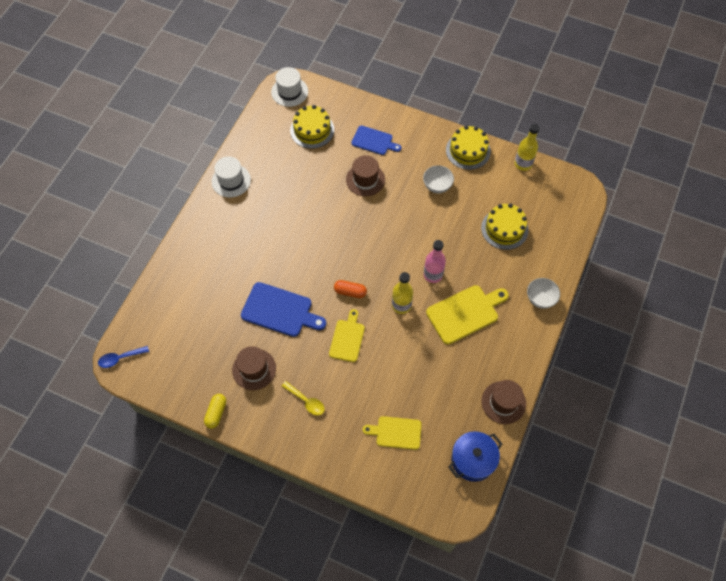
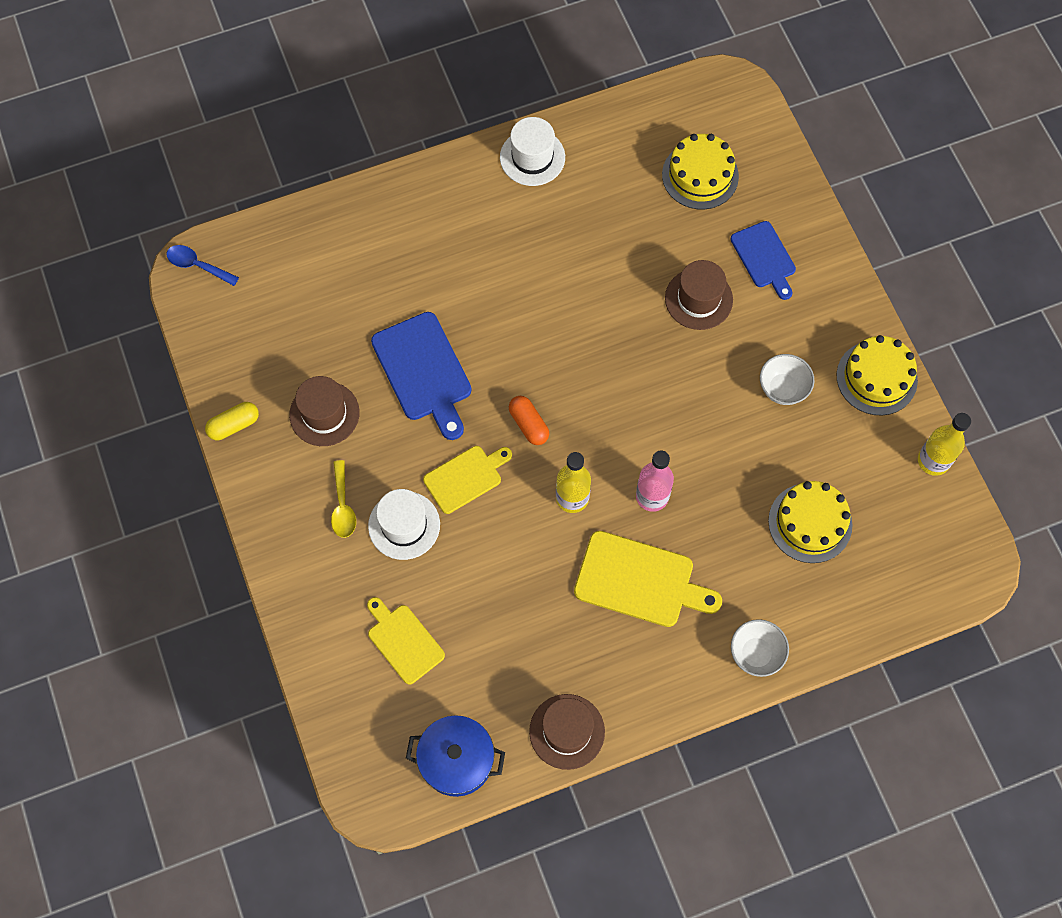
camera: 45 degrees right, 5 degrees up
(289, 92) = (725, 99): white hat -> white hat (404, 525)

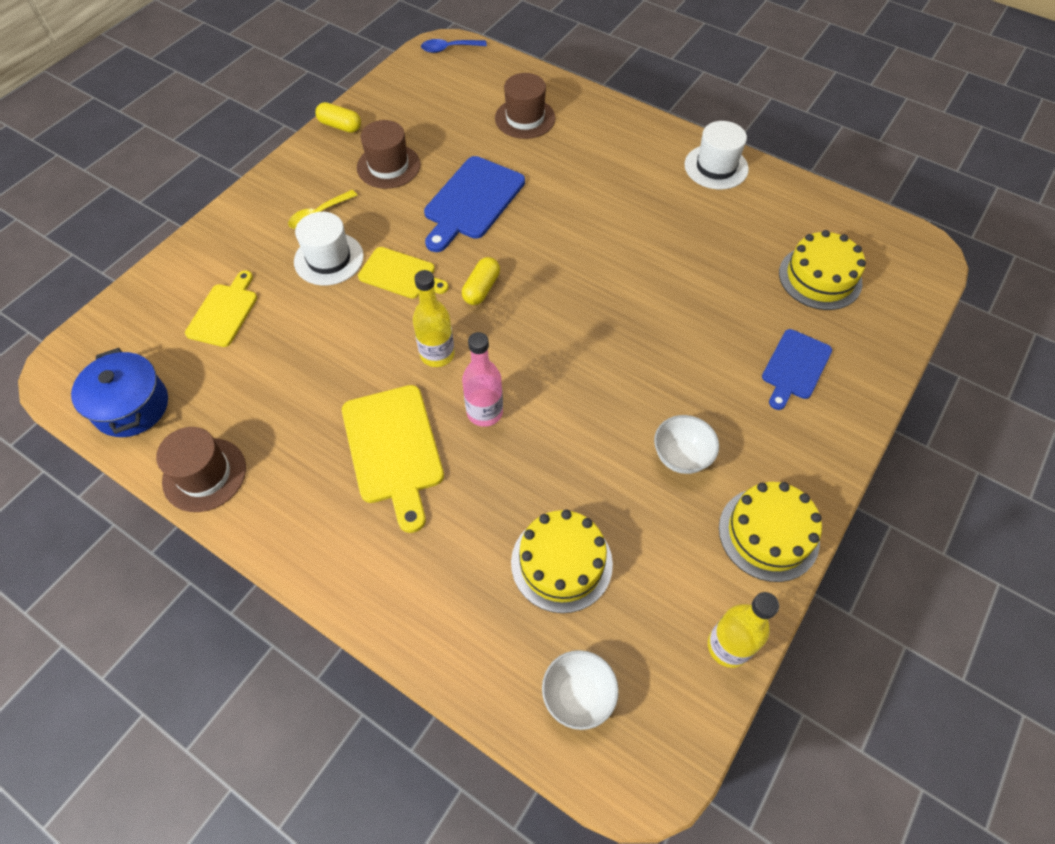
camera: 55 degrees right, 10 degrees down
(197, 265) = (449, 49): blue spoon -> blue spoon turned 90 degrees counterclockwise
(528, 424) = (481, 288): orange capsule -> yellow capsule
(698, 299) = (705, 341): brown hat -> brown hat (525, 118)
(756, 653) = (383, 594): white bowl -> white bowl (578, 695)

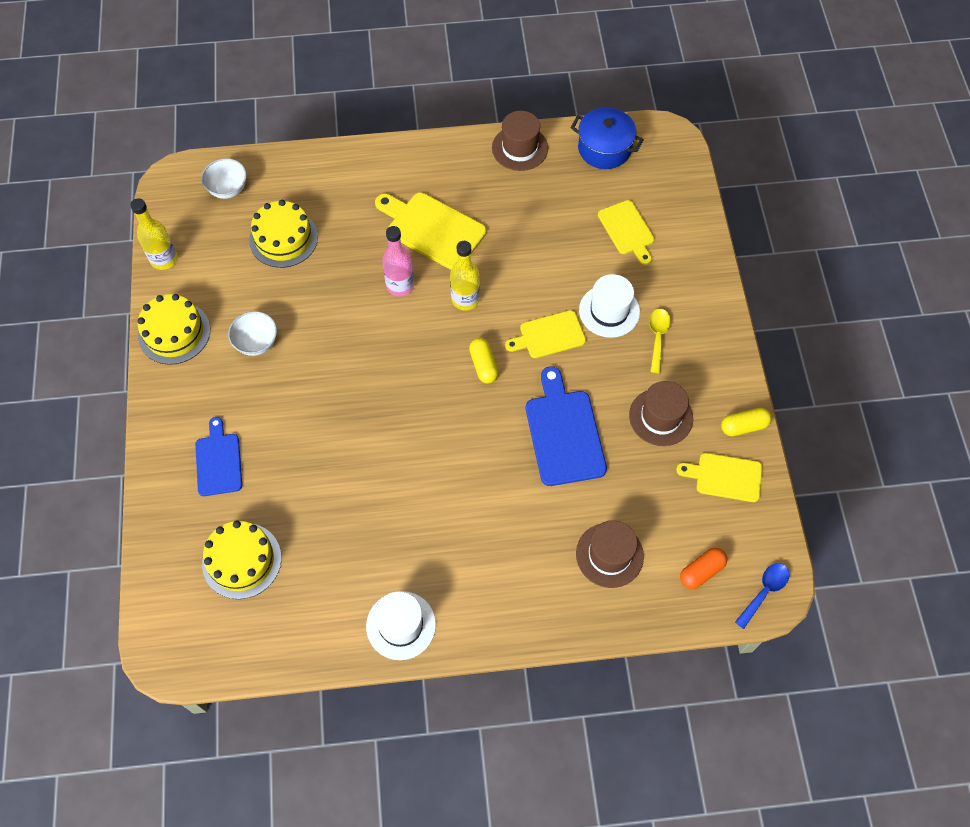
camera: 140 degrees right, 5 degrees up
(393, 109) = (725, 477): none -> yellow cutting board
(475, 78) = (701, 571): none -> orange capsule

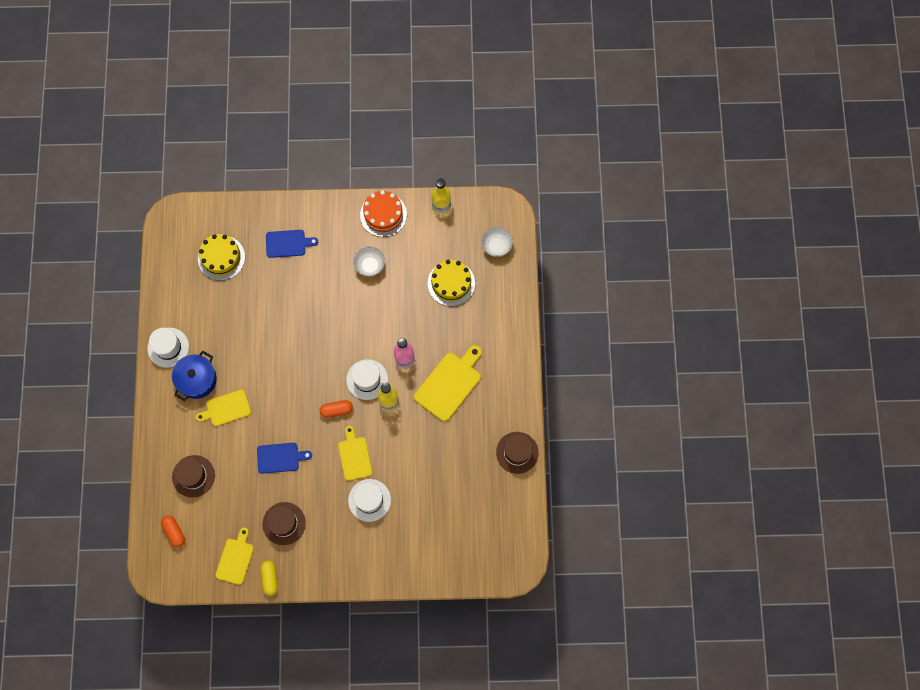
camera: 95 degrees right, 10 degrees up
(174, 332) = (383, 215): yellow cake -> orange cake
(433, 330) = (367, 379): none -> white hat
(483, 365) = (336, 410): yellow capsule -> orange capsule
(564, 433) = (280, 458): blue cutting board -> blue cutting board, size x0.65
(604, 148) = (511, 516): blue pot -> blue pot (197, 380)
(627, 230) = (436, 522): yellow cutting board -> yellow cutting board (226, 408)
(657, 337) = (345, 531): yellow spoon -> none
(764, 591) = (156, 569): blue spoon -> none

